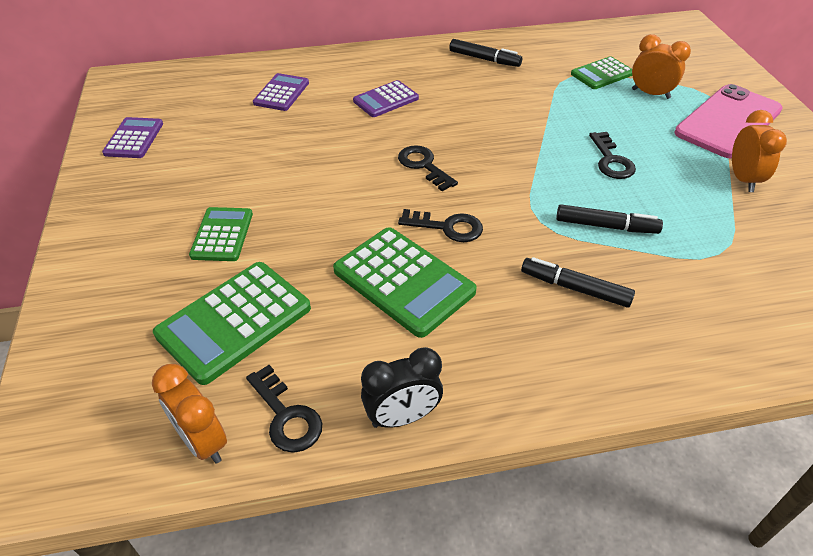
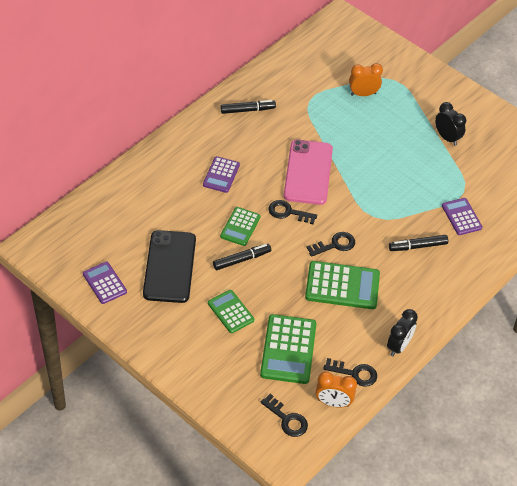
camera: 40 degrees left, 5 degrees up
(218, 155) = (169, 266): none -> black phone
(281, 93) = (152, 202): purple calculator -> purple calculator (461, 217)
(602, 74) = (325, 90): green calculator -> green calculator (240, 227)
(606, 226) = (406, 203): black marker -> black marker (241, 260)
(611, 160) = (378, 158): black key -> black key (287, 419)
(728, 121) = (416, 97): pink phone -> pink phone (308, 172)
(743, 179) = (447, 138): orange clock -> black clock

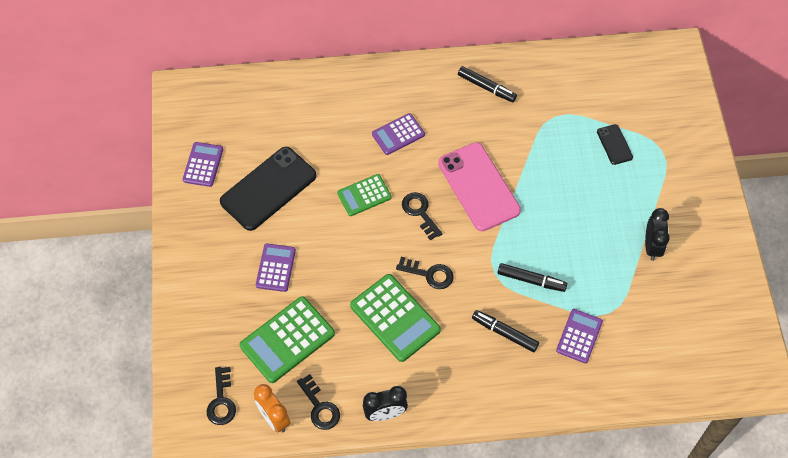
camera: 45 degrees right, 10 degrees up
(230, 312) = (275, 268): green calculator -> purple calculator
(241, 260) = (334, 227): black marker -> black marker (531, 280)
(308, 172) = (478, 187): pink phone -> pink phone turned 75 degrees counterclockwise
(363, 94) = (614, 144): orange clock -> black phone

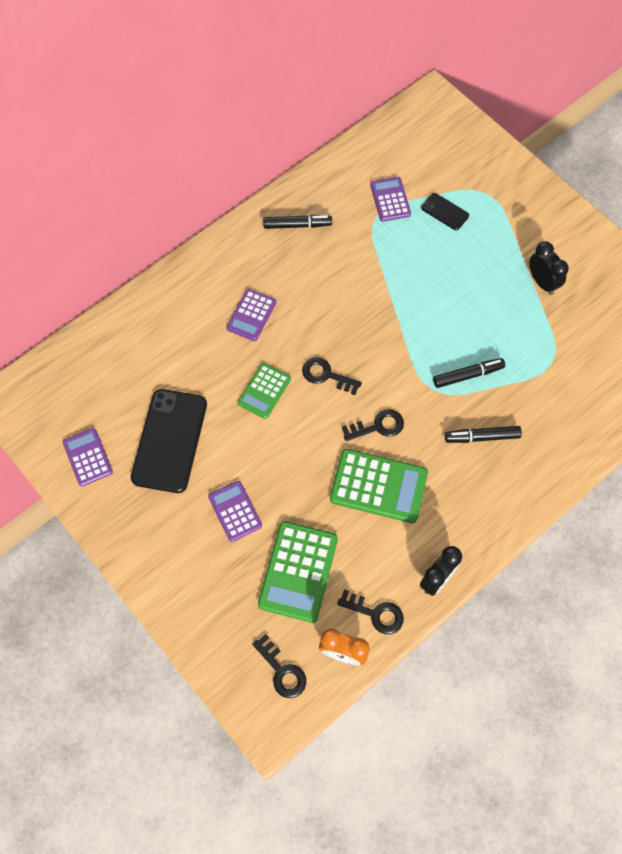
camera: 35 degrees left, 5 degrees up
(478, 187) = (359, 320): pink phone -> none
(579, 336) = (544, 399): purple calculator -> purple calculator (390, 199)

